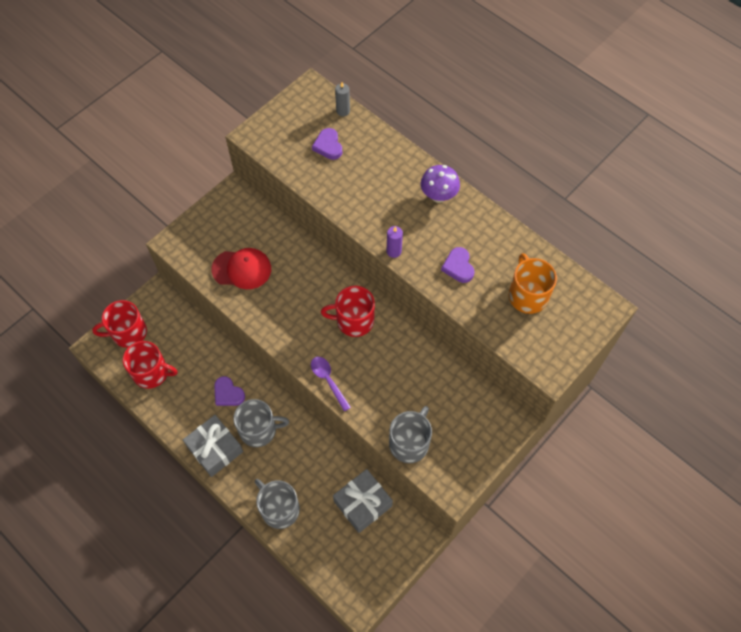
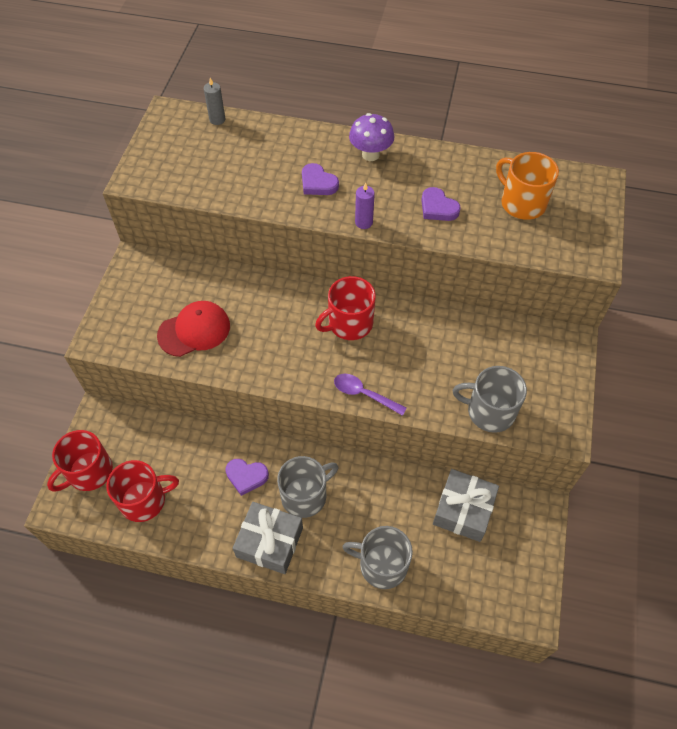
camera: 30 degrees left, 5 degrees down
(328, 146) = (224, 156): purple heart -> purple heart (318, 183)
(409, 443) = (489, 411): grey mug -> grey mug turned 75 degrees counterclockwise

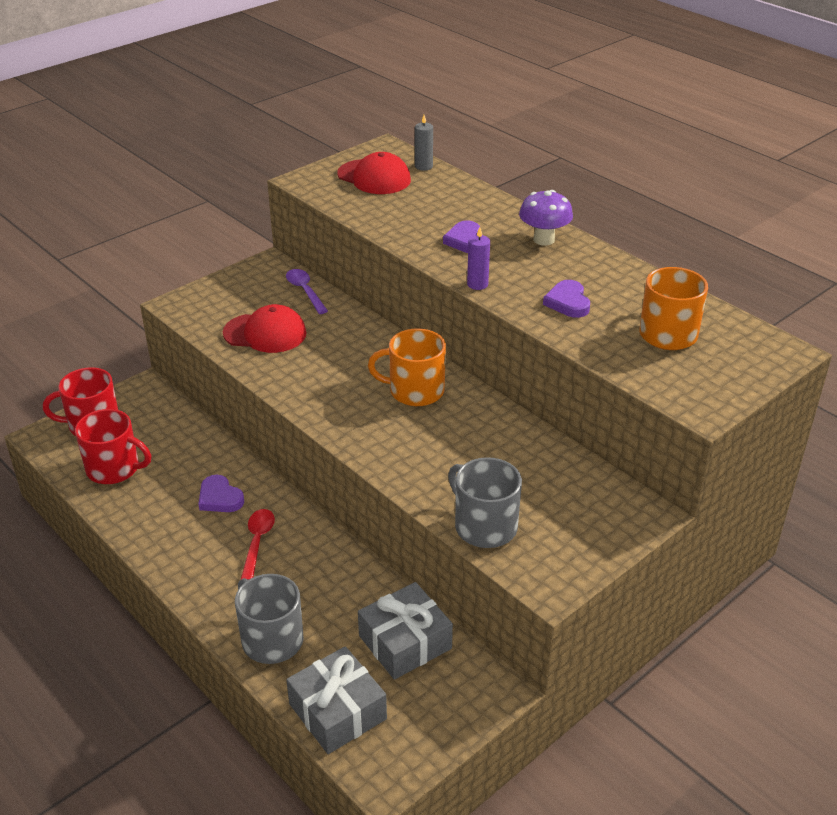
camera: 35 degrees right, 20 degrees down
(189, 149) = (374, 177): none -> red cap
(269, 542) = (186, 560): grey gift -> grey gift (337, 711)
(305, 495) = (257, 542): grey mug -> red spoon
(349, 323) = (415, 391): red mug -> orange mug
(364, 394) = (368, 450): purple spoon -> purple spoon (305, 291)

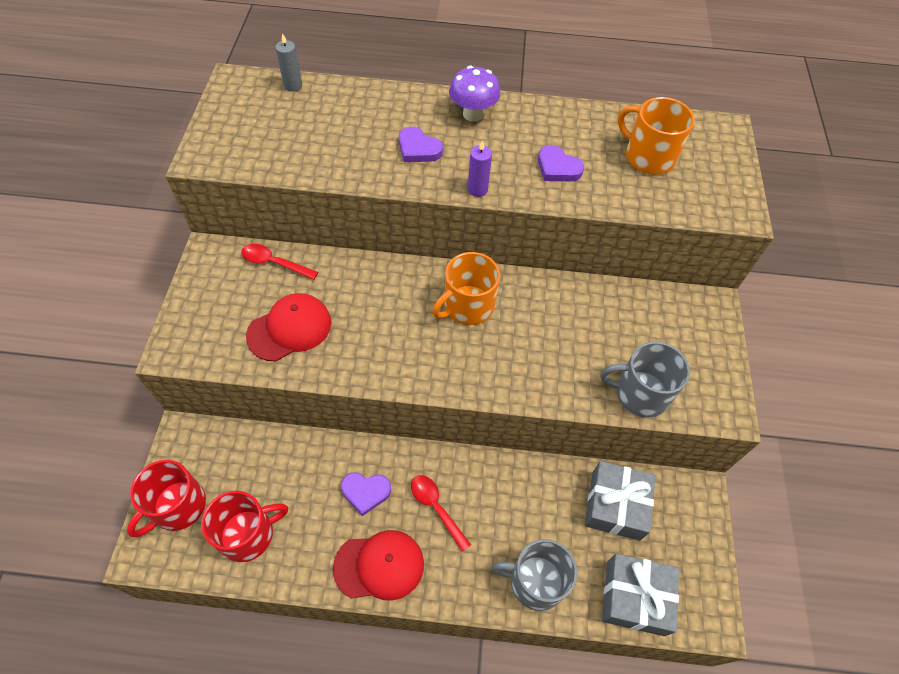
camera: 45 degrees left, 20 degrees up
(305, 291) = (274, 263): purple spoon -> red spoon
(374, 177) = (264, 120): red cap -> red cap (379, 565)

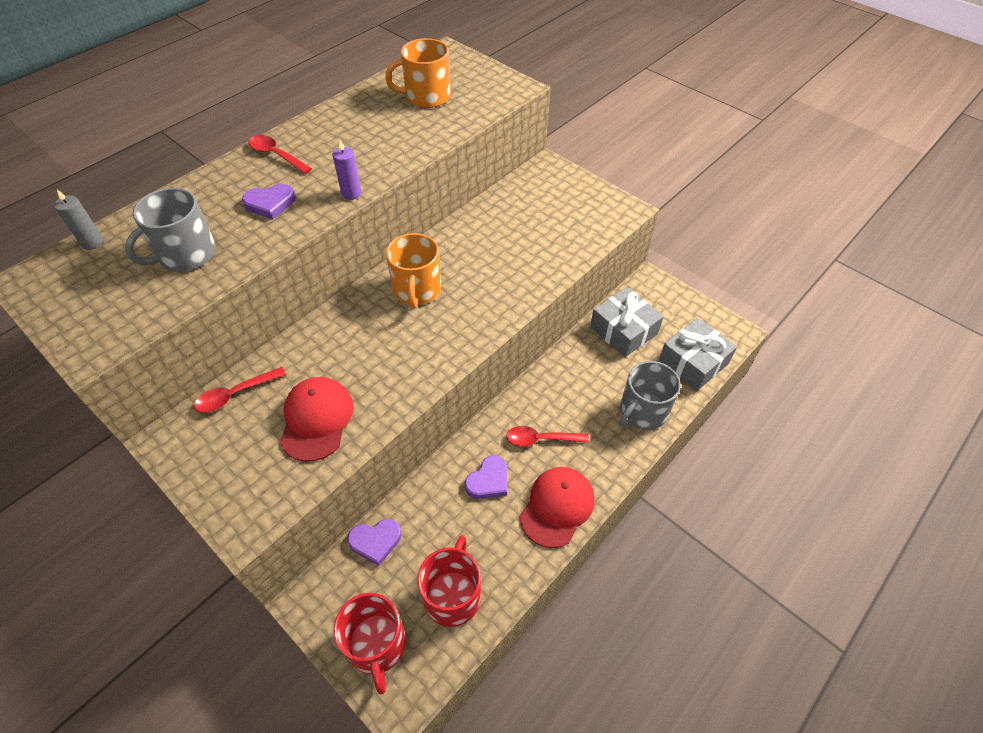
camera: 50 degrees left, 5 degrees down
(472, 114) = (276, 155): purple mushroom -> red spoon
(557, 168) = (383, 142): purple heart -> purple heart (375, 541)
(640, 393) = (577, 241): grey mug -> grey mug (186, 254)

